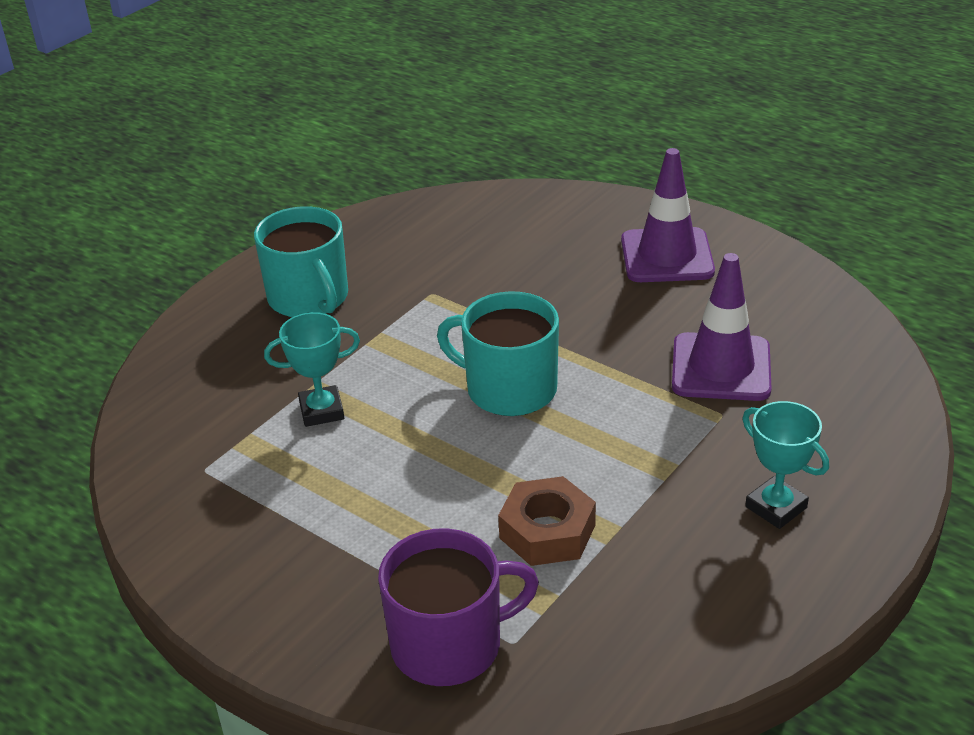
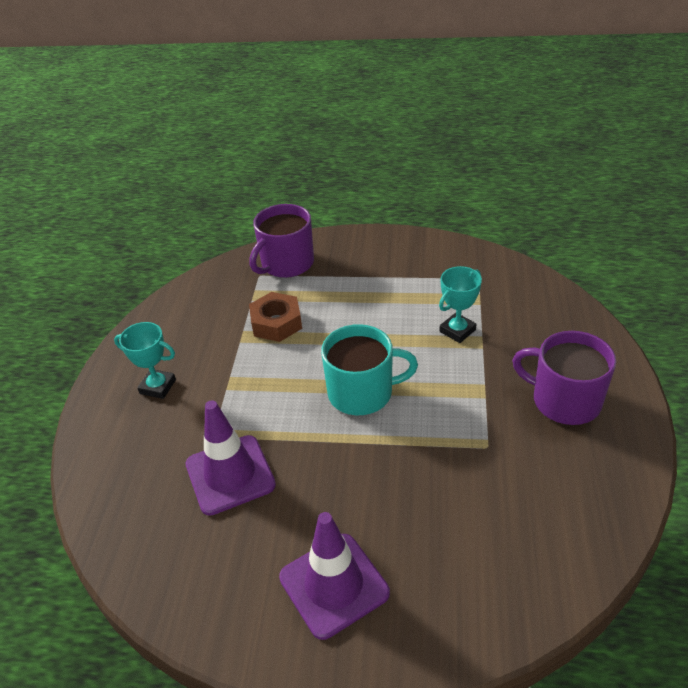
camera: 150 degrees right, 5 degrees up
(309, 298) = (564, 400): turquoise mug -> purple mug

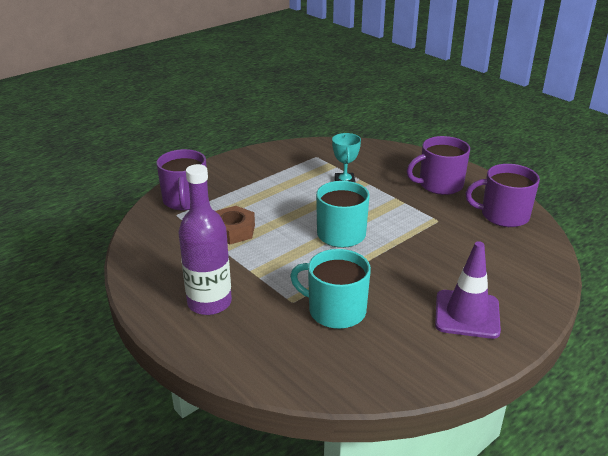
camera: 50 degrees left, 10 degrees down
(158, 387) = (209, 302): turquoise trophy -> purple bottle
(230, 474) = (335, 311): purple traffic cone -> turquoise mug
(580, 497) = (503, 215): none -> purple mug

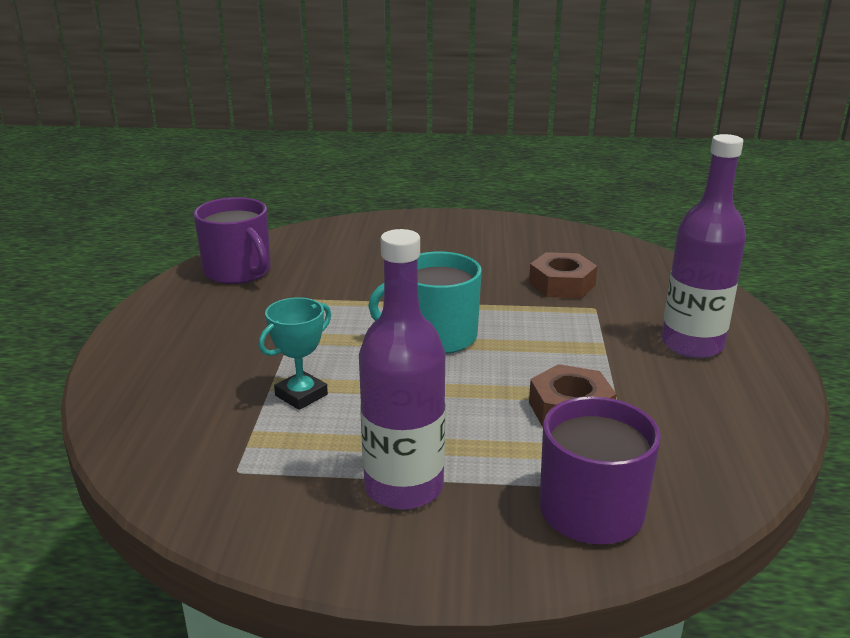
camera: 135 degrees left, 5 degrees down
(257, 177) = (404, 487): none -> purple bottle
(335, 311) = (562, 284): turquoise mug -> brown nut
(439, 185) = (205, 328): purple mug -> none
(467, 314) = (452, 238): purple traffic cone -> none

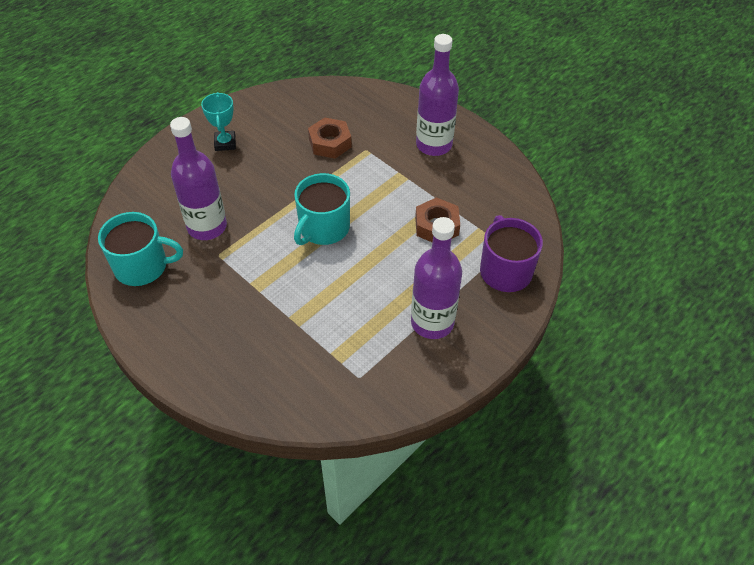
camera: 50 degrees left, 25 degrees up
(238, 271) = (142, 266): purple mug -> turquoise mug
(301, 395) = (319, 316): turquoise trophy -> turquoise trophy (225, 143)
(335, 277) = (207, 227): none -> purple bottle

